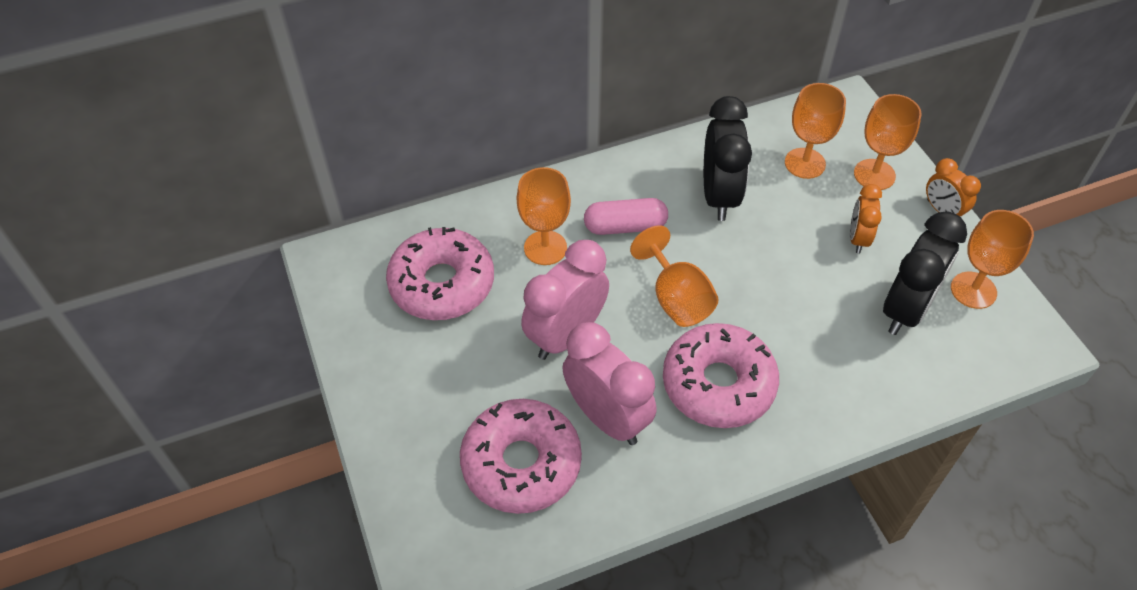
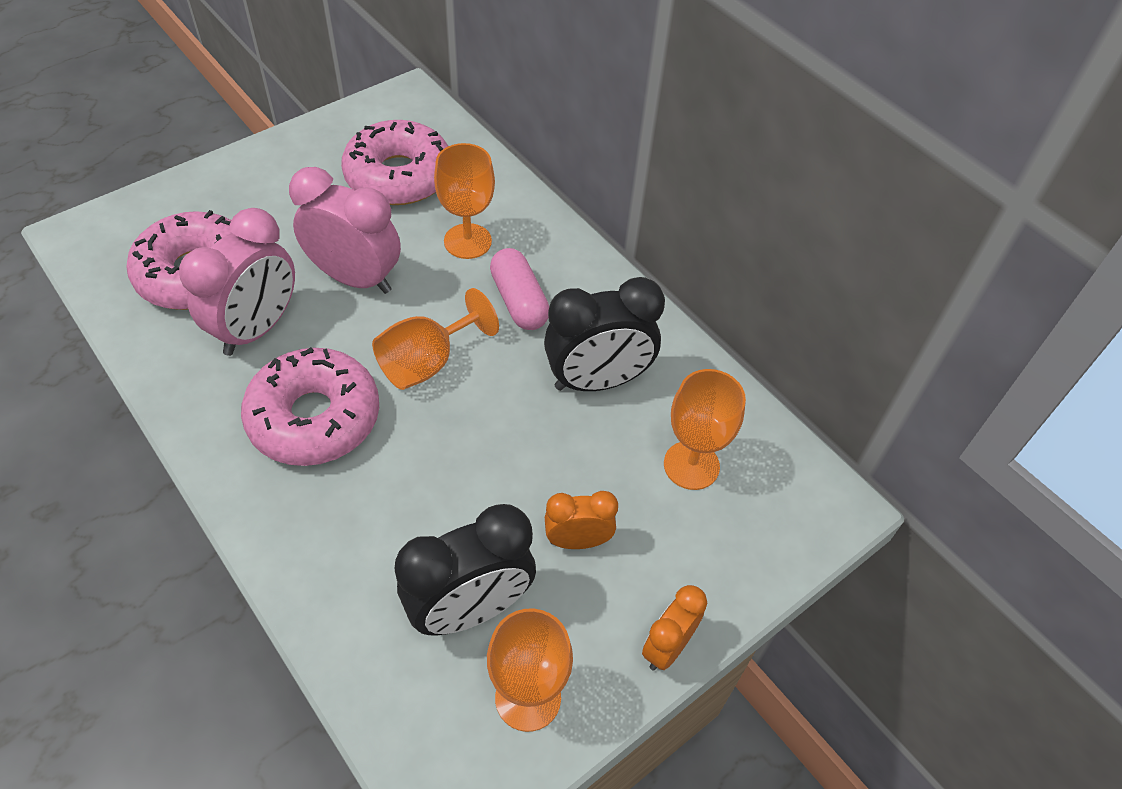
camera: 70 degrees right, 0 degrees up
(874, 175) = (704, 551): orange goblet -> none
(906, 310) = (470, 609): black clock -> black clock turned 45 degrees counterclockwise

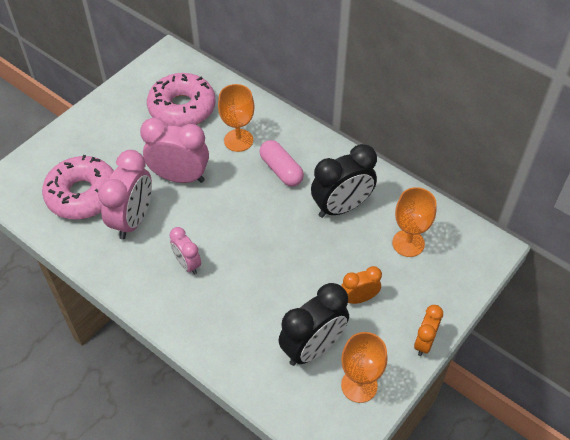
camera: 10 degrees left, 0 degrees up
(314, 418) = (187, 264): pink donut -> pink clock
(427, 362) = (240, 218): orange goblet -> none

